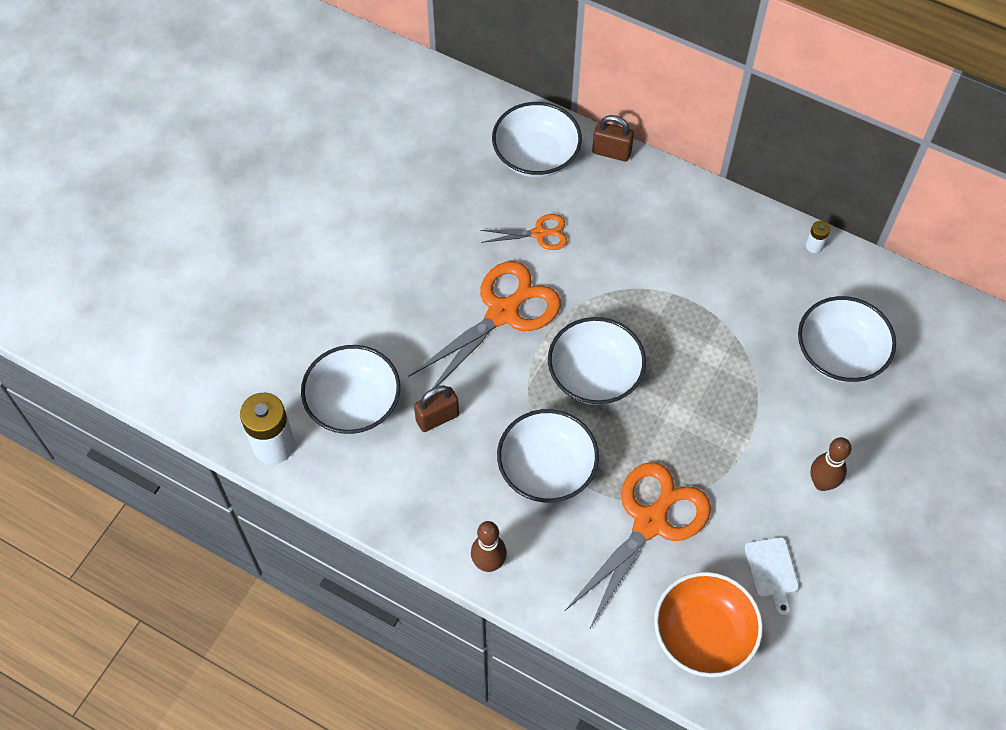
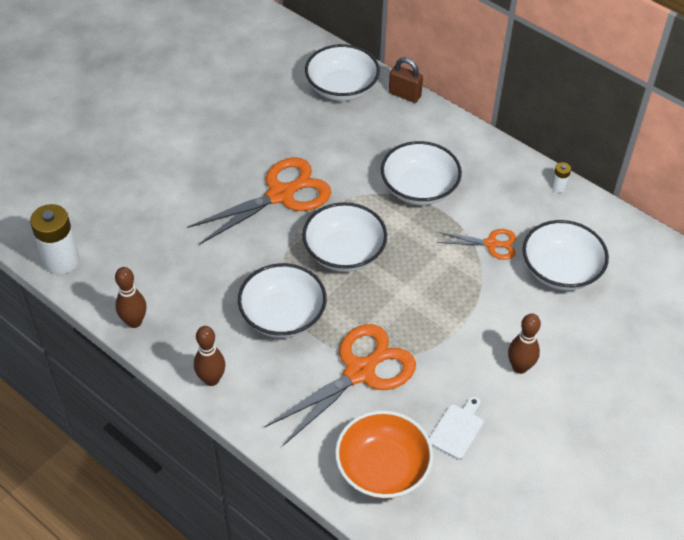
camera: 10 degrees right, 10 degrees down
(353, 403) = (137, 240): white bowl -> white bowl (419, 188)
(381, 508) = (134, 322): none -> brown bowling pin
(437, 418) = (202, 262): brown padlock -> none
(539, 233) = (328, 143): orange scissors -> orange scissors (491, 244)
(772, 571) = (457, 429): white cutting board -> white cutting board turned 150 degrees counterclockwise

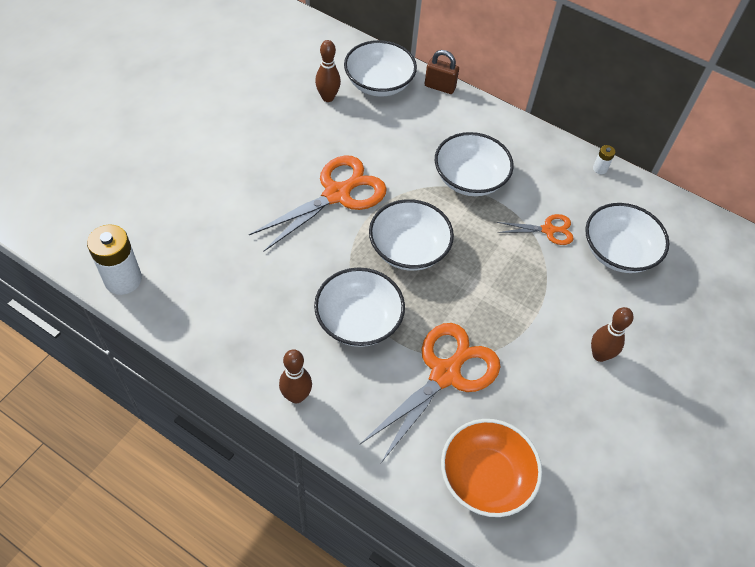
camera: 10 degrees left, 5 degrees up
(134, 322) = (208, 340): brown bowling pin -> brown bowling pin (328, 97)
(457, 429) = (552, 426): white cutting board -> none

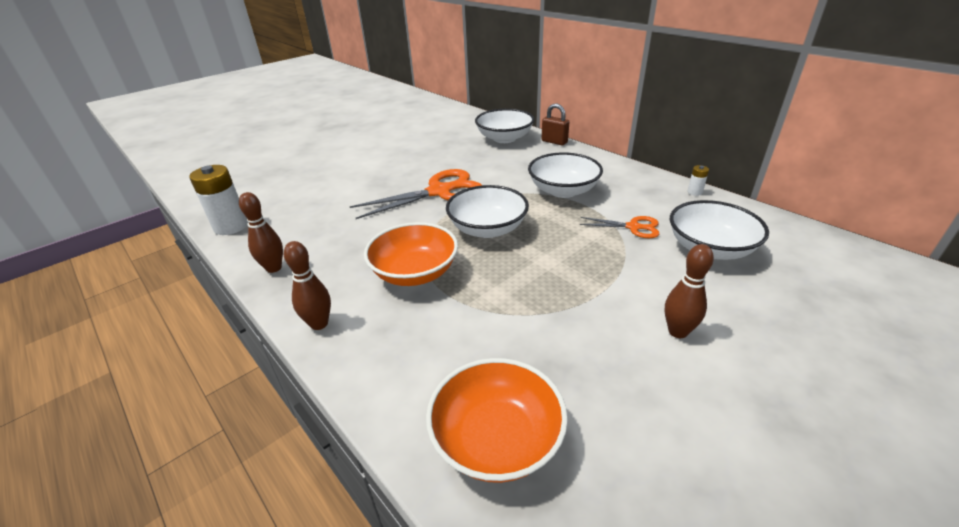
camera: 20 degrees right, 20 degrees down
(328, 97) = (460, 143): brown bowling pin -> brown bowling pin (274, 268)
(358, 320) = (415, 273): white bowl -> orange bowl
(445, 374) = (485, 326): orange scissors -> none

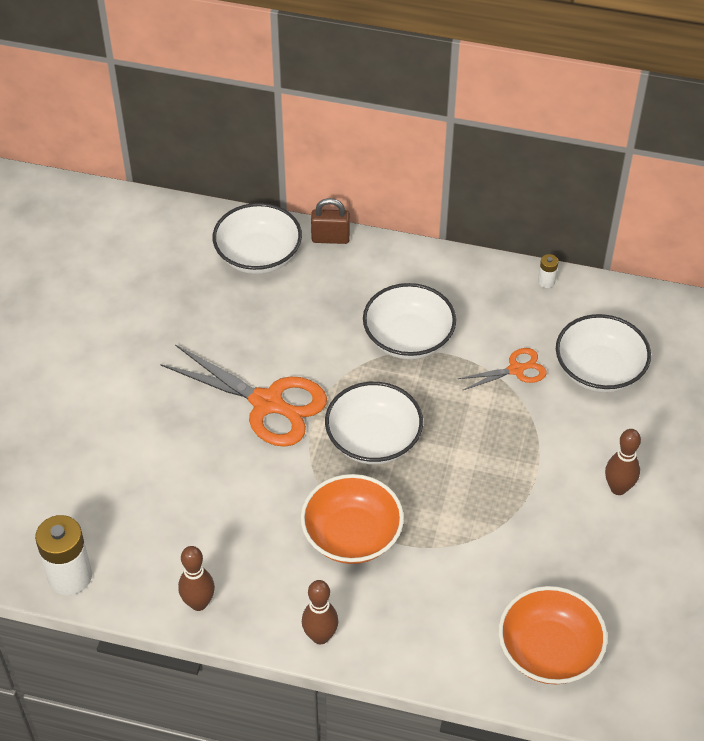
camera: 35 degrees left, 15 degrees up
(439, 192) = (267, 403): orange scissors -> orange scissors turned 90 degrees clockwise

